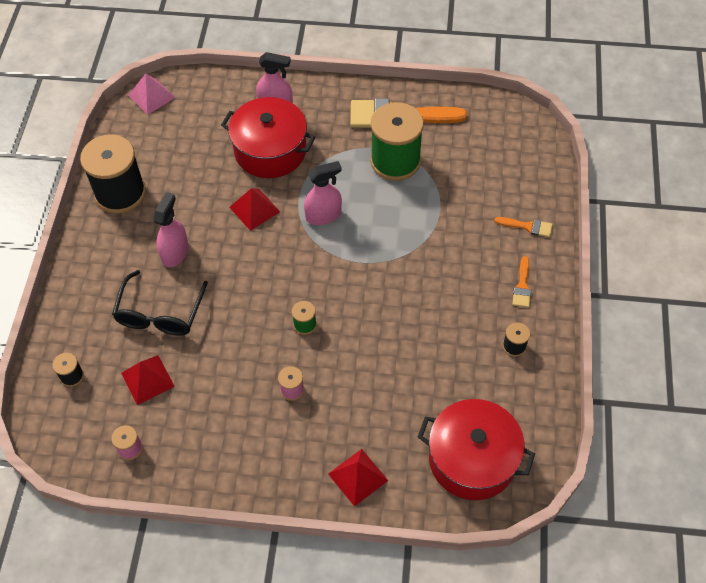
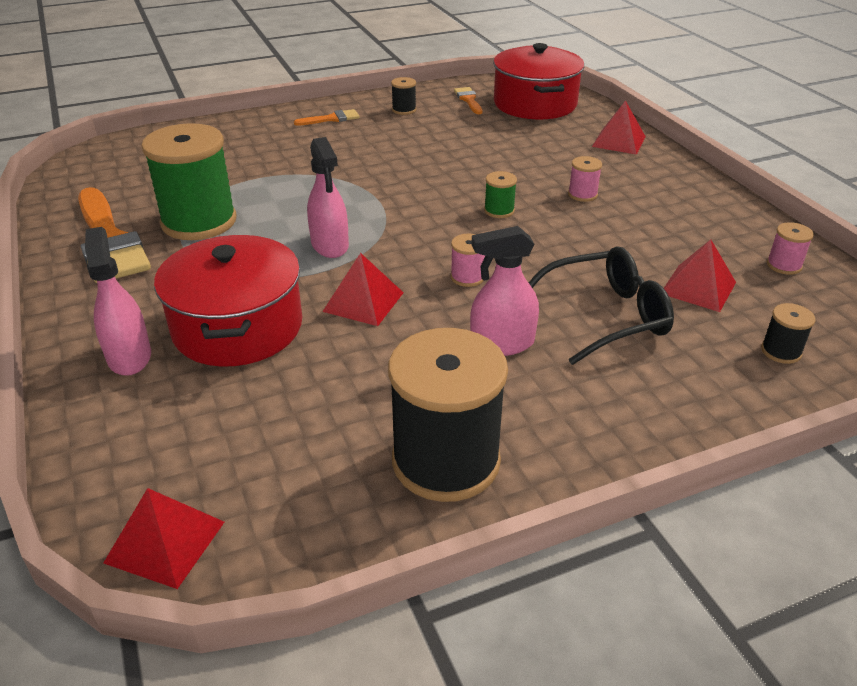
camera: 120 degrees left, 20 degrees down
(151, 96) = (165, 541): pink pyramid -> red pyramid
(242, 267) = (467, 277): none -> pink spool
(323, 215) = (330, 245): pink spray bottle -> pink spray bottle turned 150 degrees counterclockwise
(527, 226) = (251, 130): orange brush -> orange brush (468, 100)

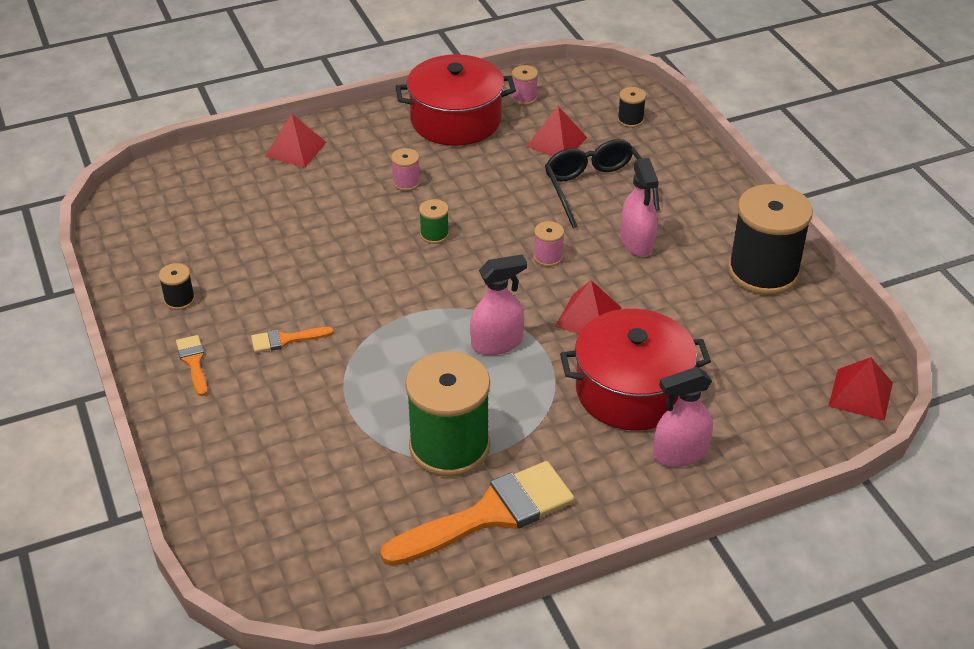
camera: 90 degrees left, 5 degrees up
(468, 100) = (161, 246): orange brush -> orange brush (286, 340)
(535, 104) = (186, 196): red pot -> red pot (456, 120)

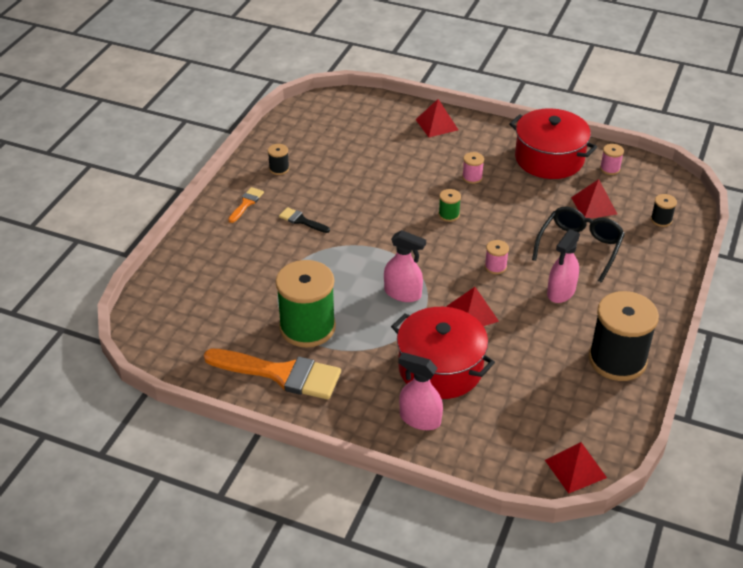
camera: 45 degrees right, 0 degrees up
(286, 340) = (301, 221): orange brush -> black brush

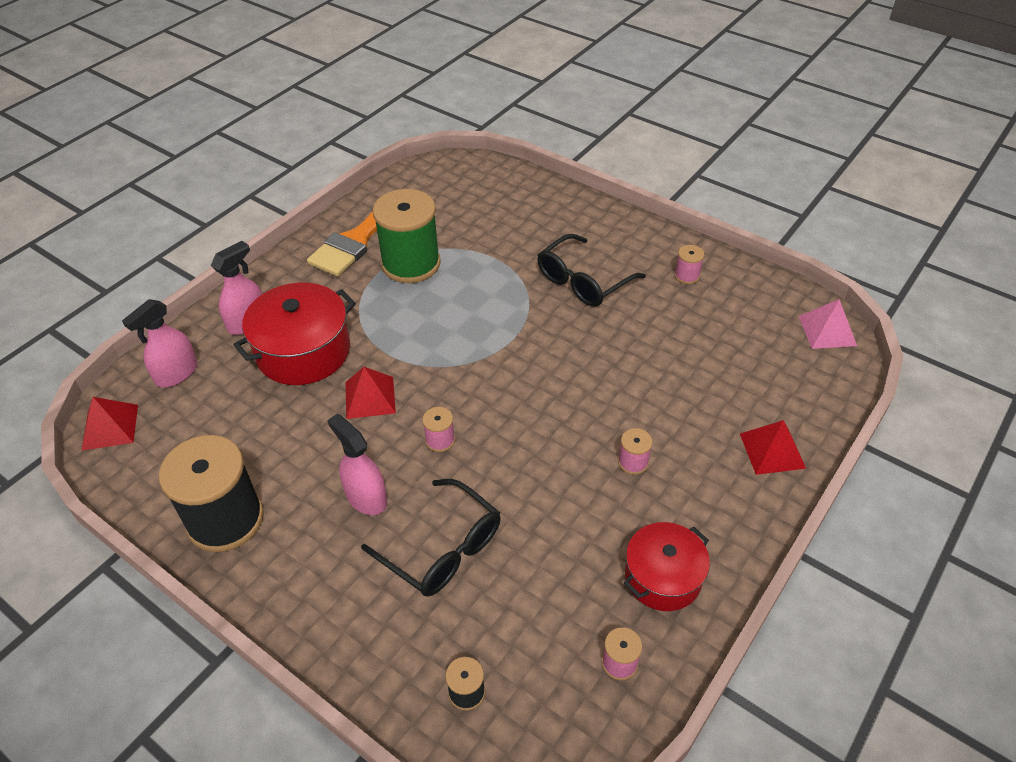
camera: 105 degrees right, 5 degrees up
(246, 203) = (625, 243): orange brush -> none
(279, 169) = (687, 276): black spool -> pink spool
(301, 221) = (583, 281): black brush -> black glasses
(320, 105) = (827, 330): none -> pink pyramid
(403, 293) = (429, 344): pink spray bottle -> pink spray bottle (176, 373)
(449, 215) = (556, 417): green spool -> none
(549, 159) = (663, 577): red pot -> red pot, size x0.65
(594, 205) = (529, 602): red pyramid -> none

